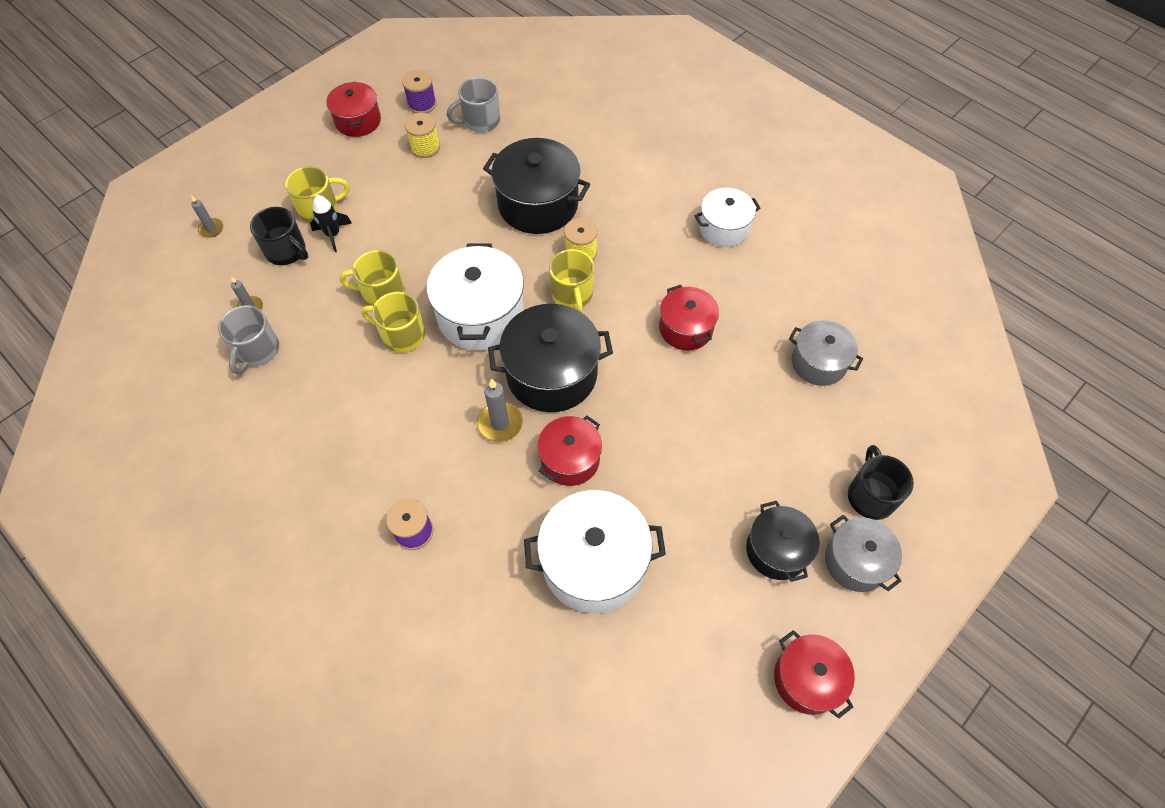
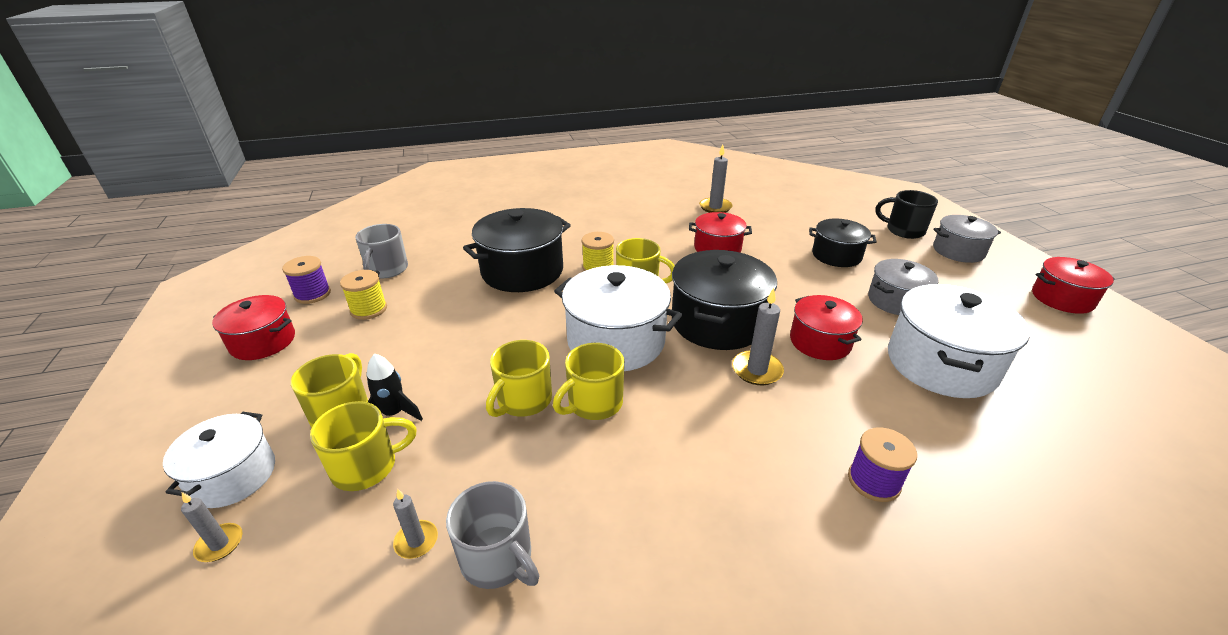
camera: 60 degrees left, 25 degrees down
(287, 251) = (367, 466): black mug -> yellow mug
(723, 228) = (637, 208): white pot -> white pot (233, 476)
(777, 550) = (943, 275): black pot -> black pot (836, 255)
(781, 294) = (715, 207): none -> grey candle
(818, 363) = (784, 213): grey pot -> grey pot (896, 301)

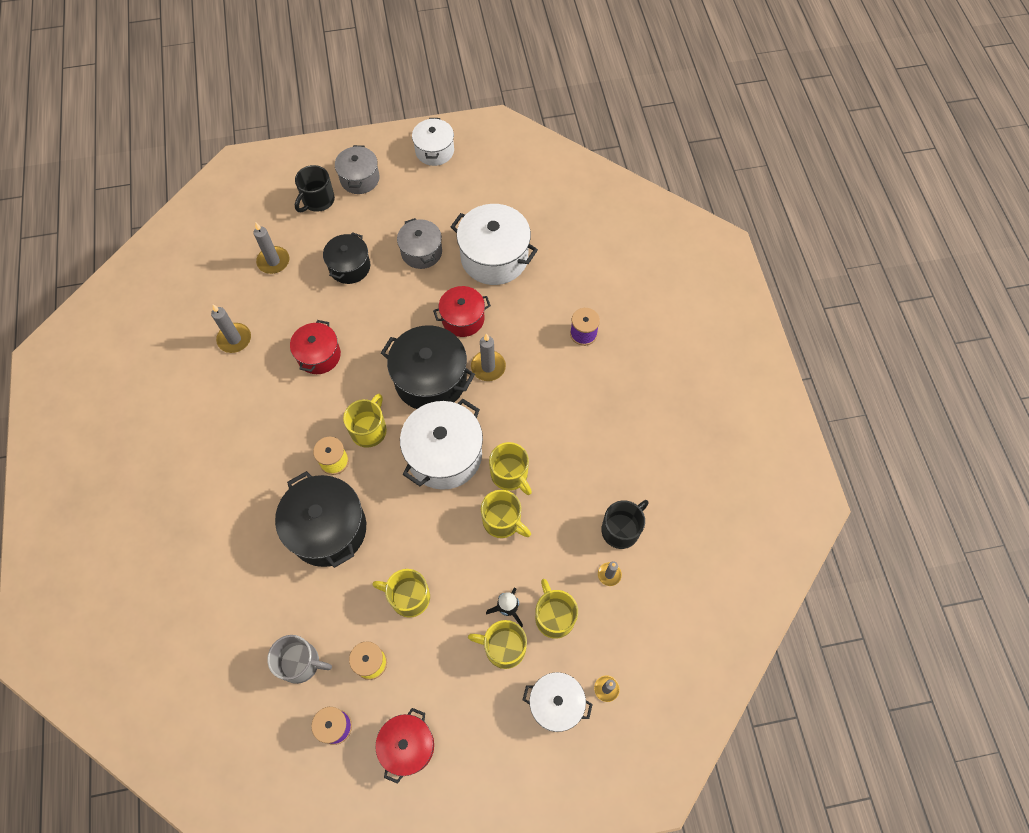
camera: 85 degrees left, 30 degrees up
(435, 328) = (408, 597): none -> yellow mug
(498, 558) = (621, 529): grey mug -> black mug
(811, 216) = (273, 261): none -> grey candle
(1062, 299) = (434, 151): red pot -> white pot

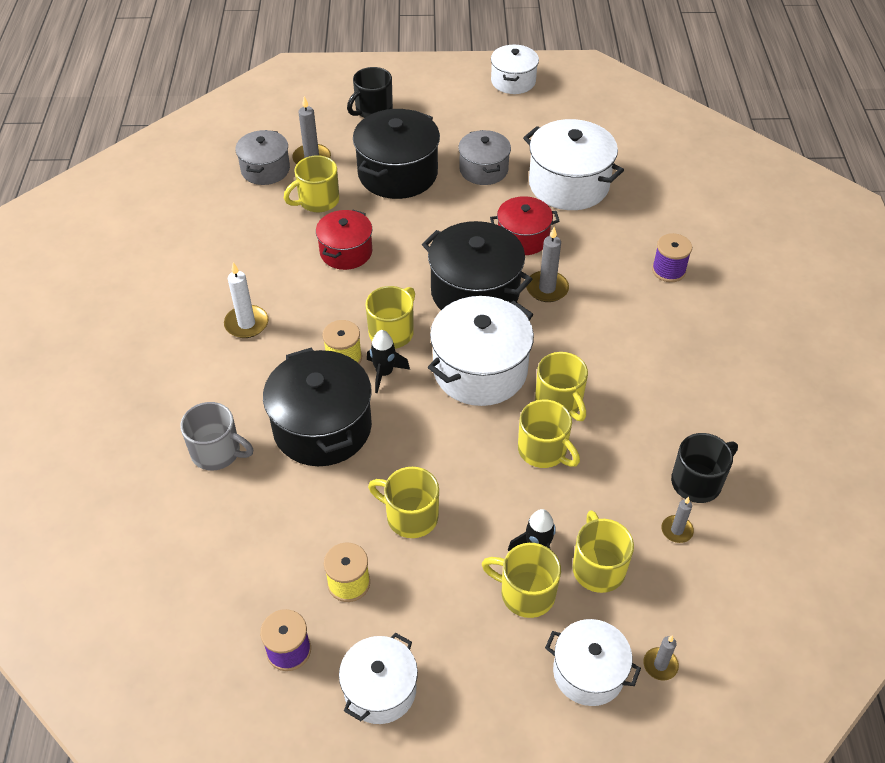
camera: 10 degrees right, 15 degrees down
(234, 339) = (252, 224): grey candle -> none
(249, 440) = (246, 324): none -> white candle
(286, 306) = (317, 201): none -> yellow mug
(301, 663) = (259, 568): grey mug -> grey mug (217, 452)
(349, 267) = (397, 173): black pot -> black pot, size x1.63
(360, 179) = (424, 96): grey pot -> grey pot (265, 169)
(369, 470) = (384, 373): none -> black rocket
(408, 746) = (380, 689): red pot -> white pot

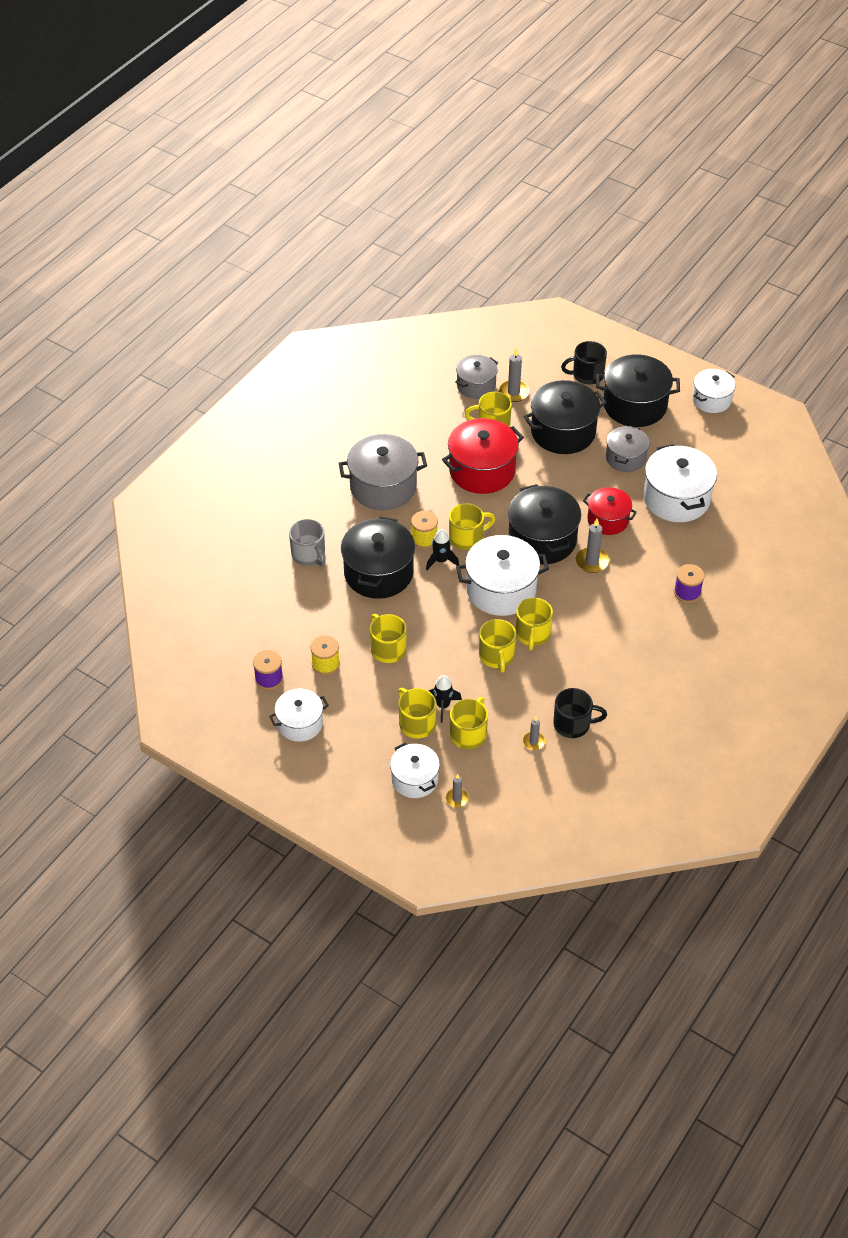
camera: 35 degrees right, 0 degrees up
(246, 324) = (383, 487): white candle -> grey pot
(346, 252) = (482, 470): red pot -> red pot, size x1.63
(446, 117) = (635, 405): none -> black pot

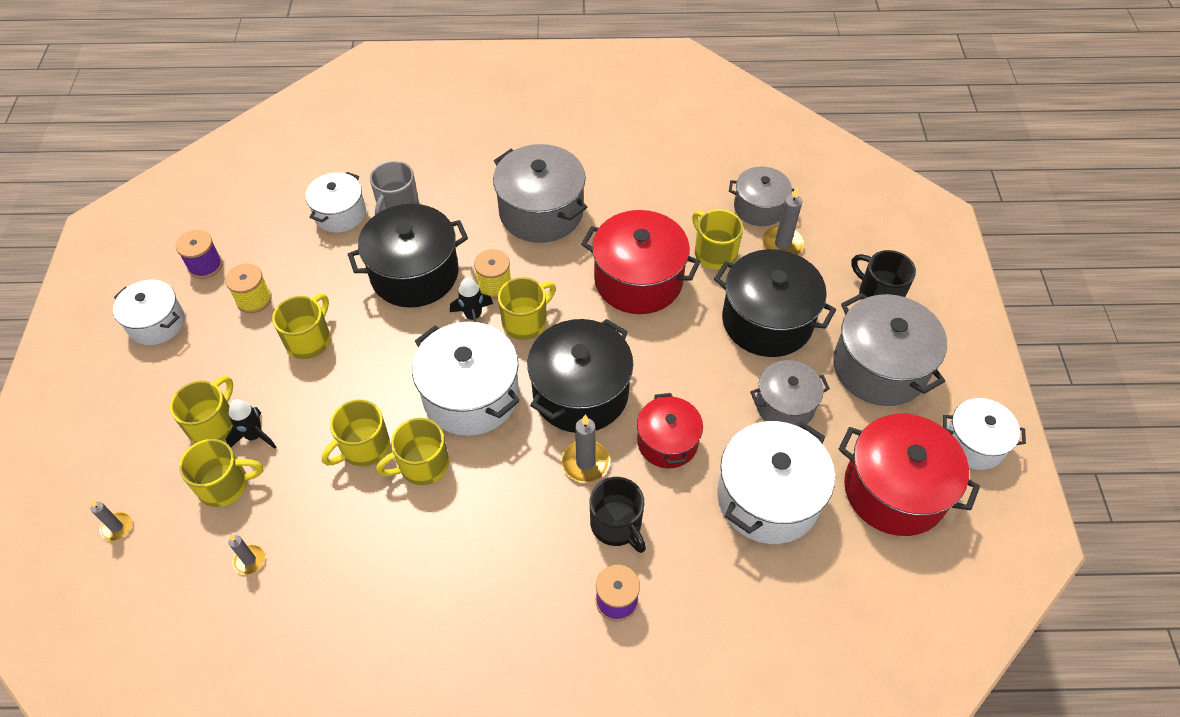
camera: 55 degrees right, 5 degrees up
(414, 779) = (127, 469): white pot -> white pot (340, 214)
(467, 538) = (526, 321): yellow mug -> yellow mug turned 75 degrees counterclockwise
(573, 724) = (302, 589): black mug -> black mug (617, 525)
(635, 405) = (879, 367): black pot -> grey pot
(712, 447) = (894, 490): none -> red pot

